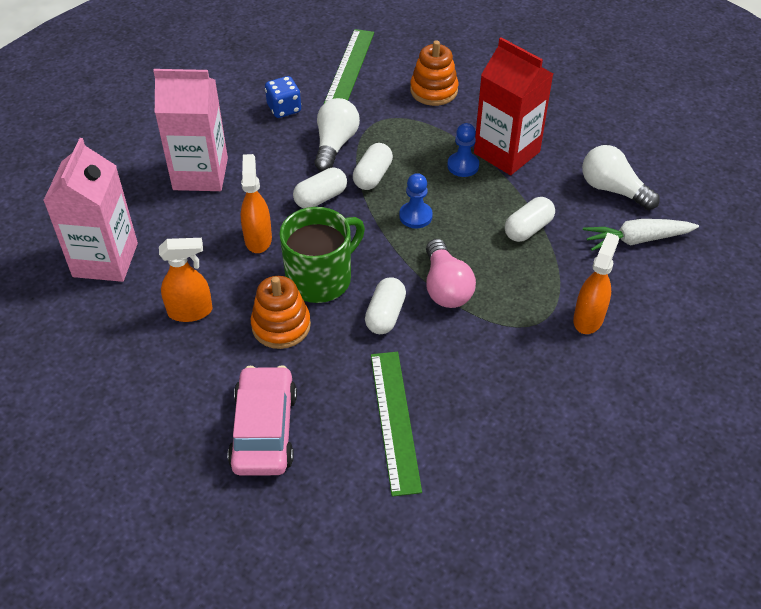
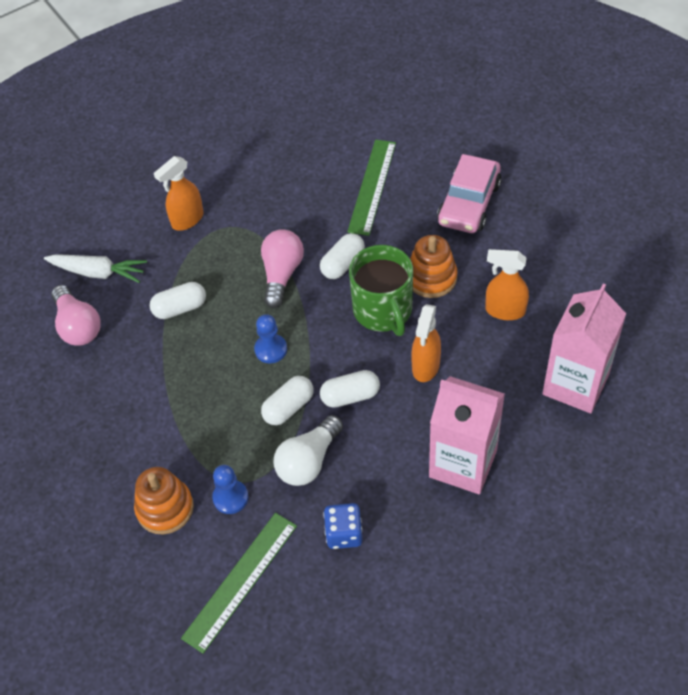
camera: 155 degrees left, 5 degrees up
(320, 278) = (383, 311): green mug -> green mug turned 90 degrees counterclockwise
(463, 166) = (195, 394): blue pawn -> blue pawn (230, 497)
(506, 152) = (143, 397): red carton -> none
(613, 189) = (78, 326): white light bulb -> pink light bulb

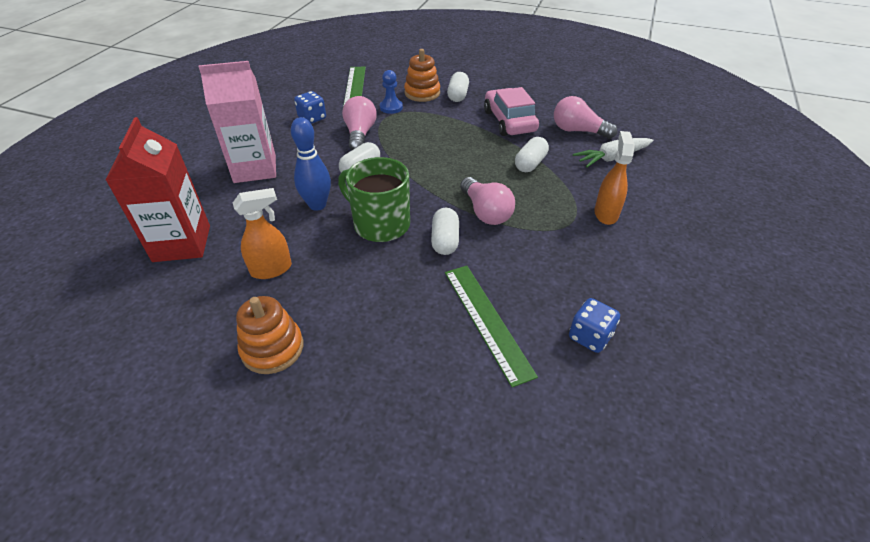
camera: 140 degrees right, 10 degrees down
(271, 349) = (441, 169): blue pawn -> none
(288, 407) = (397, 149): white capsule -> white capsule (458, 95)
(308, 461) = (360, 134): white light bulb -> pink light bulb
(317, 145) = (590, 336): none -> blue dice
(425, 366) = (317, 205): orange spray bottle -> blue bowling pin
(431, 278) = (358, 265): orange stacking toy -> orange stacking toy (272, 348)
(469, 203) = (370, 355): pink car -> pink car (509, 121)
(575, 384) = (182, 243): pink carton -> red carton

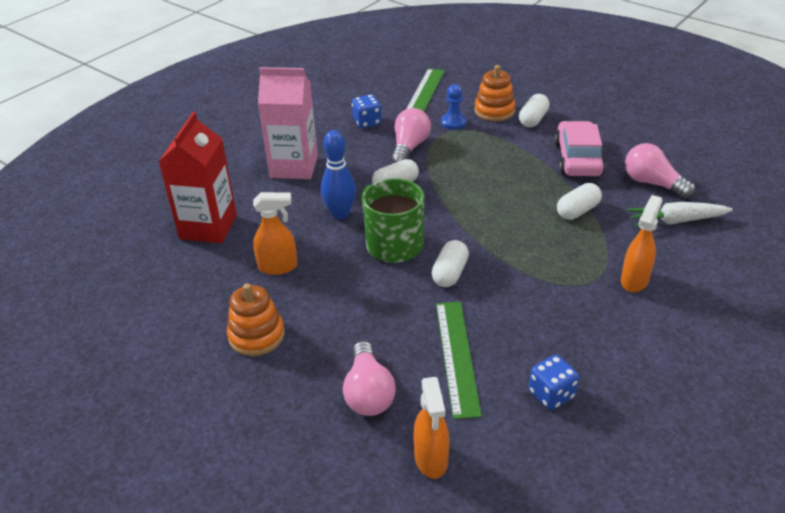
camera: 20 degrees right, 5 degrees down
(485, 212) = (504, 253): pink light bulb -> pink light bulb (368, 393)
(509, 439) = (431, 459): none -> orange spray bottle

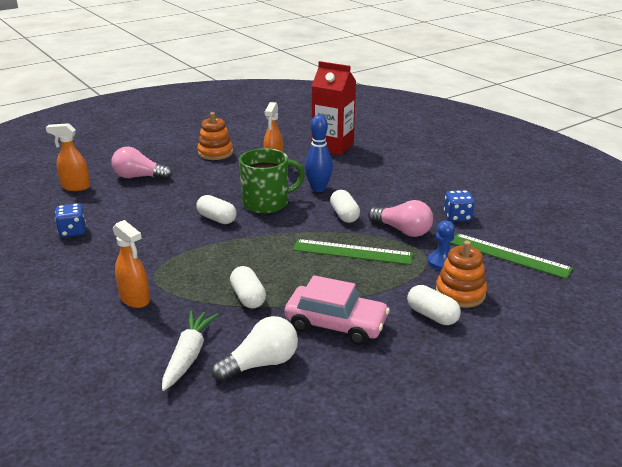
camera: 105 degrees right, 10 degrees down
(294, 167) = (394, 178): pink carton -> none
(456, 357) = (137, 207): green ruler -> green ruler (352, 252)
(652, 183) = (261, 364): pink light bulb -> white light bulb

